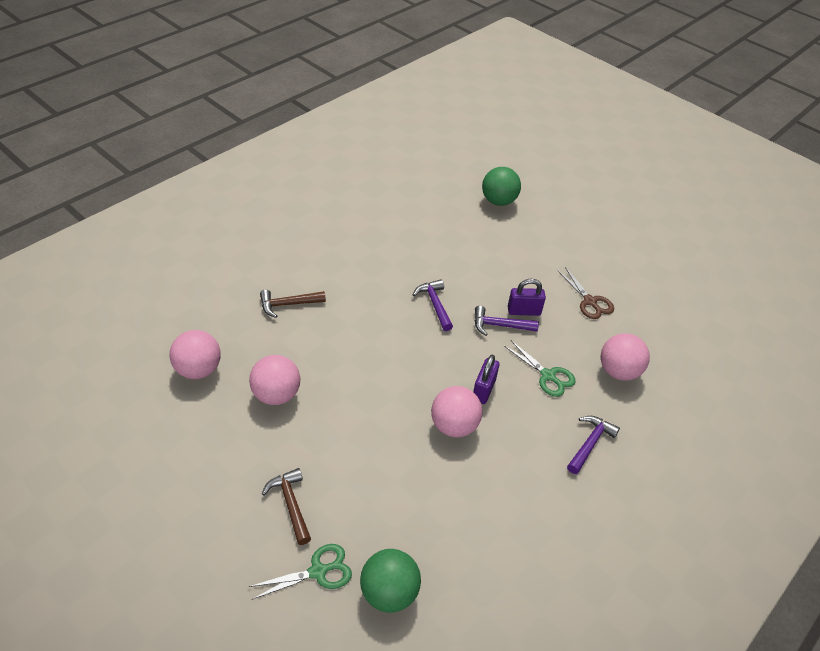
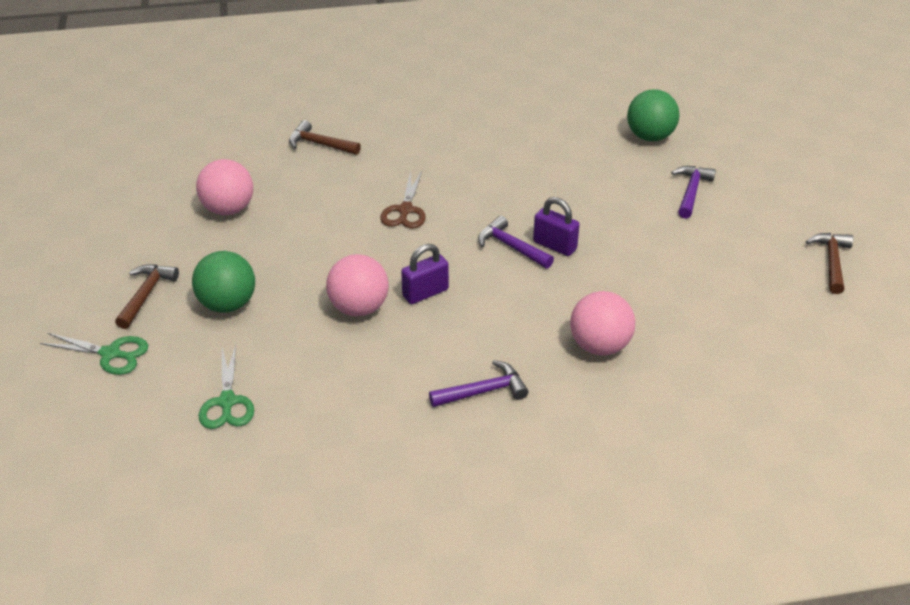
camera: 40 degrees right, 5 degrees down
(198, 370) = (187, 162): pink ball -> none
(389, 592) = (148, 401): green ball -> green ball (228, 304)
(435, 304) = (463, 200): purple hammer -> purple hammer (691, 191)
(548, 376) = (510, 312): green scissors -> green scissors (227, 402)
(590, 301) = (646, 269): brown scissors -> brown scissors (405, 210)
(674, 247) = (831, 261): none -> brown hammer

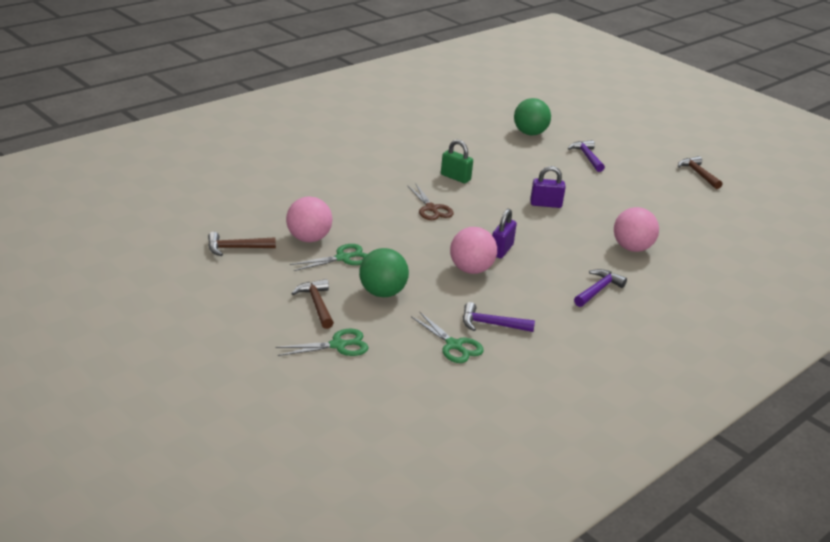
camera: 35 degrees left, 10 degrees down
(236, 245) = (343, 258): none -> green scissors
(319, 144) = (323, 185): brown hammer -> brown hammer (236, 248)
(482, 175) = (455, 177): none -> green padlock
(511, 246) = (521, 211): purple hammer -> purple hammer (491, 324)

